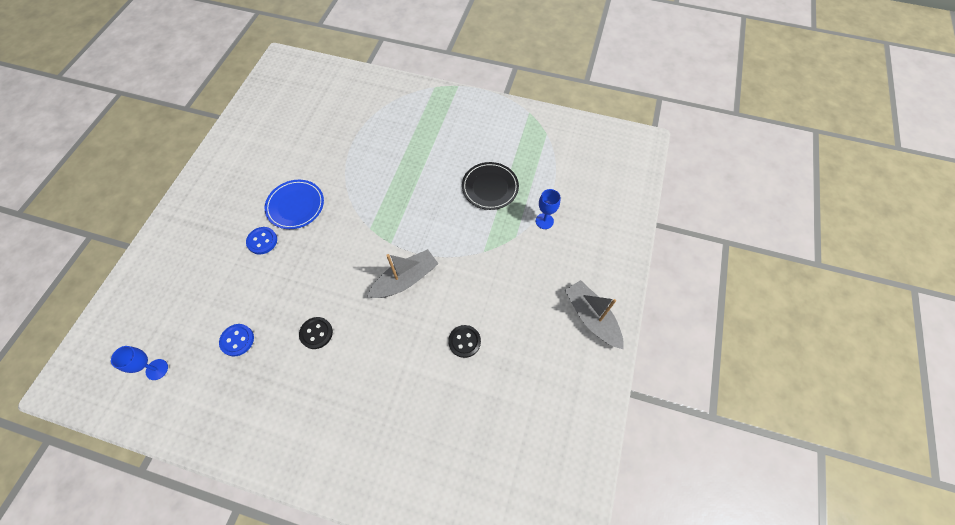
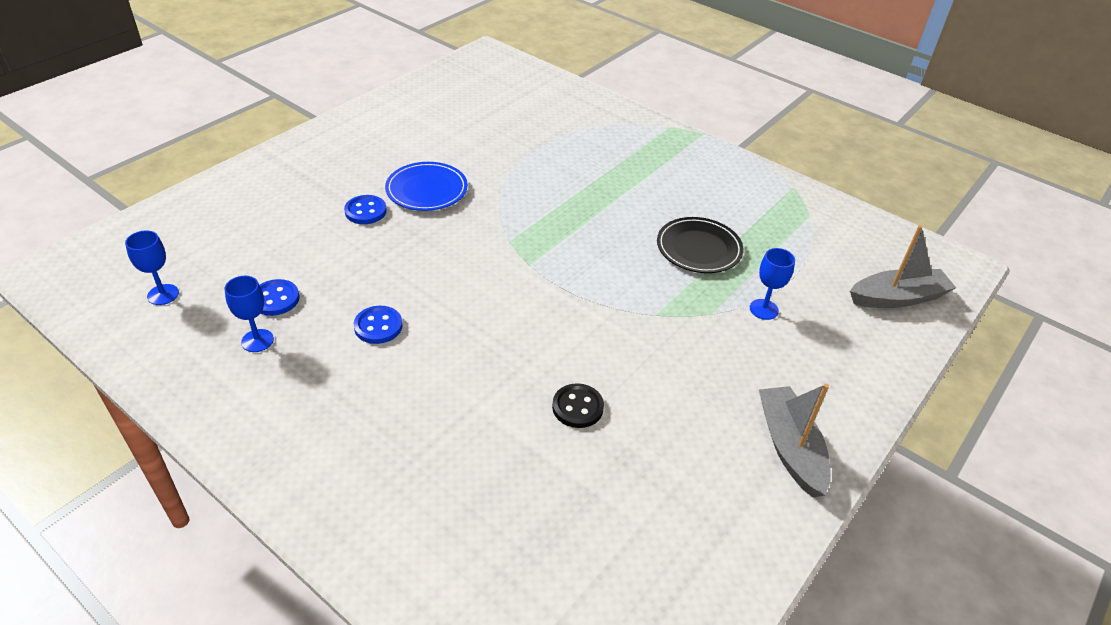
camera: 20 degrees right, 20 degrees down
(242, 378) = (257, 340): none -> blue goblet
(316, 333) = (378, 326): black button -> blue button
(405, 279) = (529, 309): grey boat -> grey boat (897, 298)

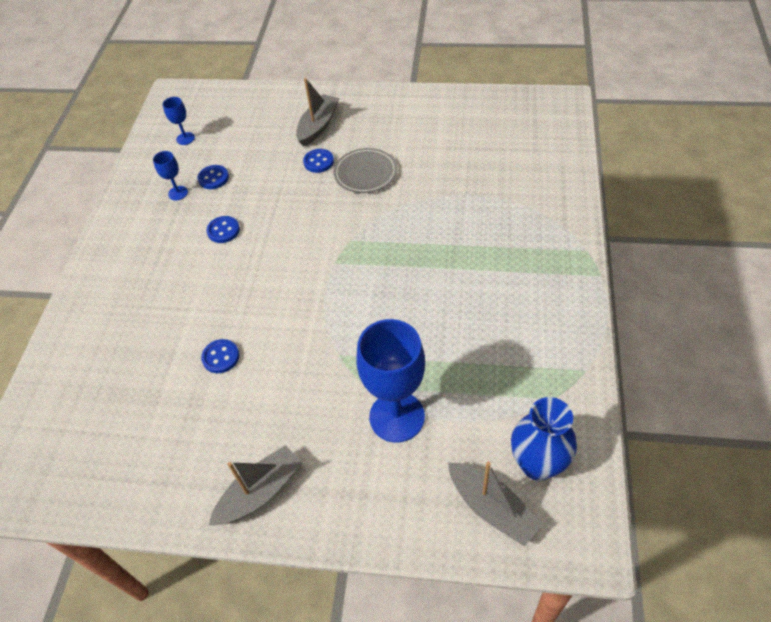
camera: 65 degrees right, 10 degrees up
(308, 187) = (318, 126): none -> grey boat
(427, 190) = (365, 173): blue plate -> grey plate
(577, 407) = (221, 357): black button -> blue button
(699, 248) = (436, 344): black plate -> none
(763, 309) = (397, 417): blue goblet -> blue goblet, size x2.18
(869, 254) = (537, 464): none -> blue vase

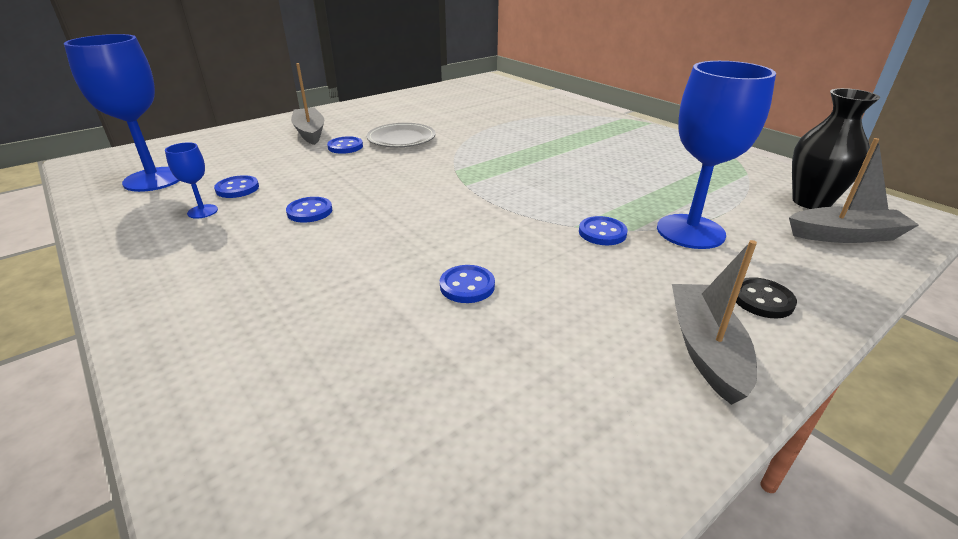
camera: 50 degrees left, 20 degrees down
(185, 138) = (154, 179): blue goblet -> blue goblet, size x2.18
(340, 495) = (762, 300): none -> black button
(344, 374) = (602, 233): none -> blue button
(537, 464) = (811, 202): blue vase -> black vase

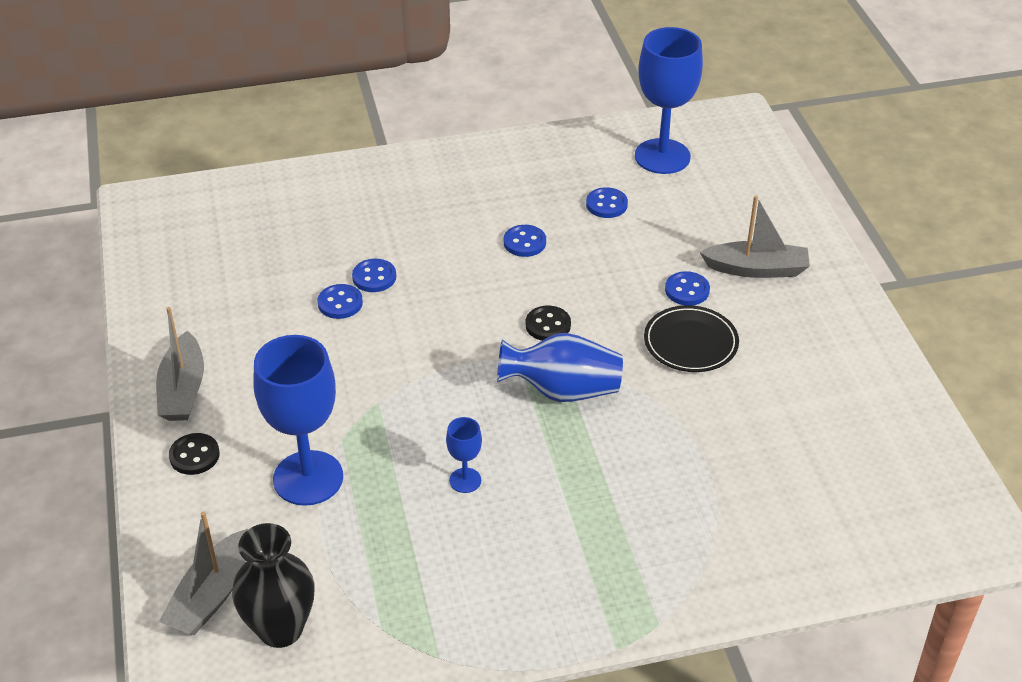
camera: 115 degrees right, 10 degrees up
(202, 211) = (566, 183): blue goblet -> blue goblet (465, 480)
(401, 139) = (690, 342): grey plate -> black plate
(418, 181) = (548, 325): none -> black button
(485, 164) = (562, 391): none -> blue vase
(602, 233) = (352, 414): blue button -> blue button (374, 277)
(705, 349) = (183, 390): grey boat -> grey boat turned 60 degrees clockwise

